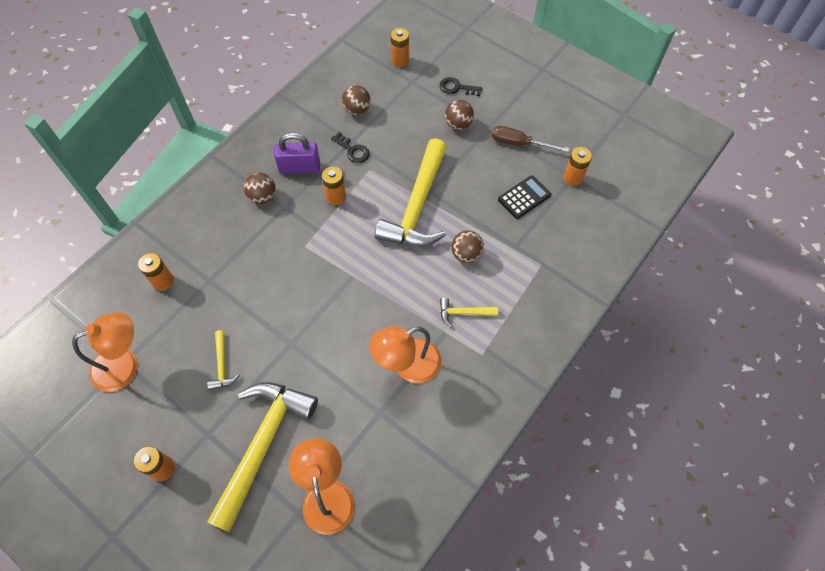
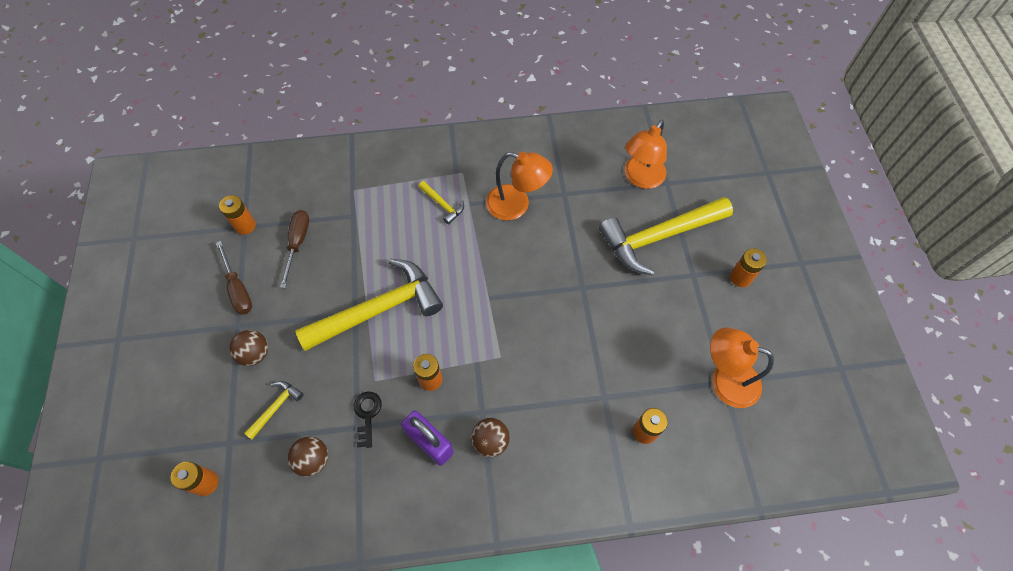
camera: 135 degrees left, 0 degrees up
(222, 365) = (646, 314): yellow hammer -> yellow hammer (276, 407)
(457, 88) = (205, 394): black key -> none
(466, 254) = (391, 240): brown ball -> none
(524, 197) = (298, 243): black calculator -> brown screwdriver

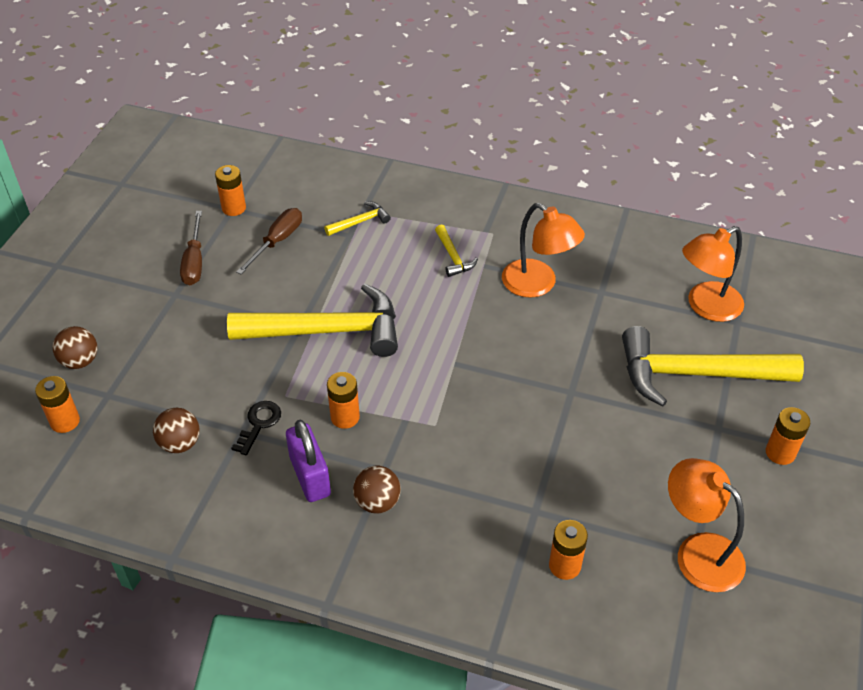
camera: 25 degrees right, 15 degrees down
(255, 354) = (178, 325): brown ball -> brown ball (80, 361)
(276, 407) = (170, 381): yellow hammer -> yellow hammer (360, 222)

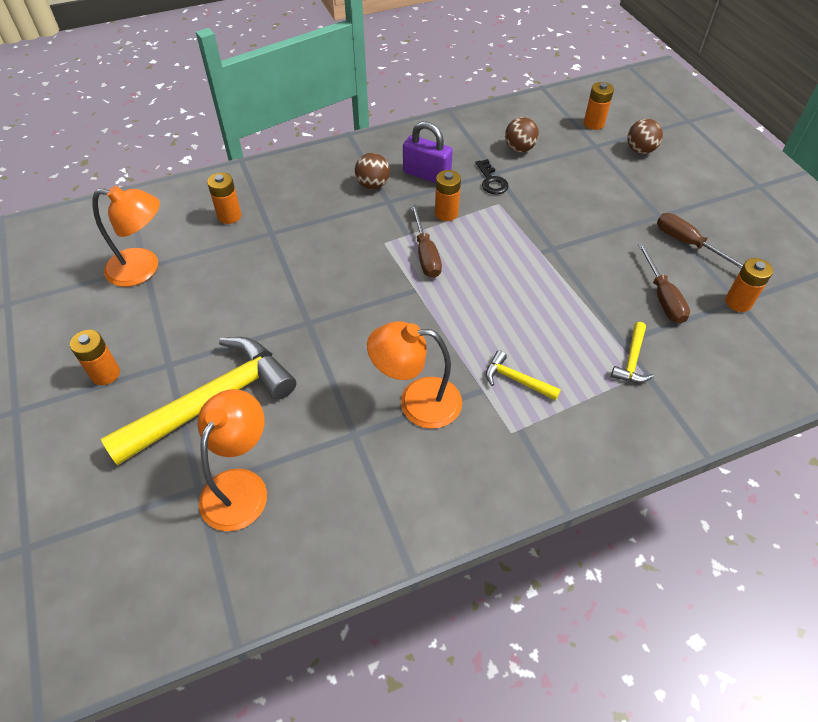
camera: 140 degrees right, 5 degrees up
(327, 331) = (529, 255): yellow hammer -> none
(411, 388) = (425, 254): none -> brown screwdriver

